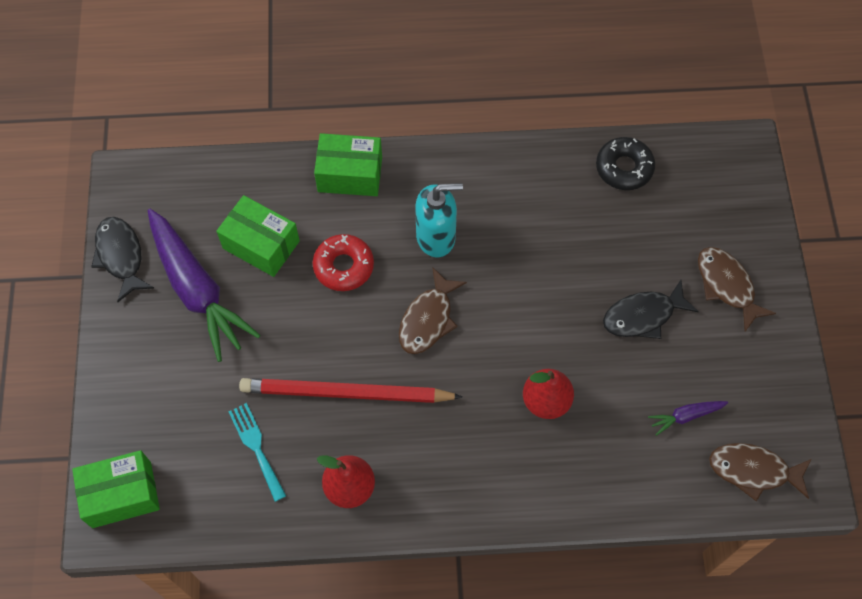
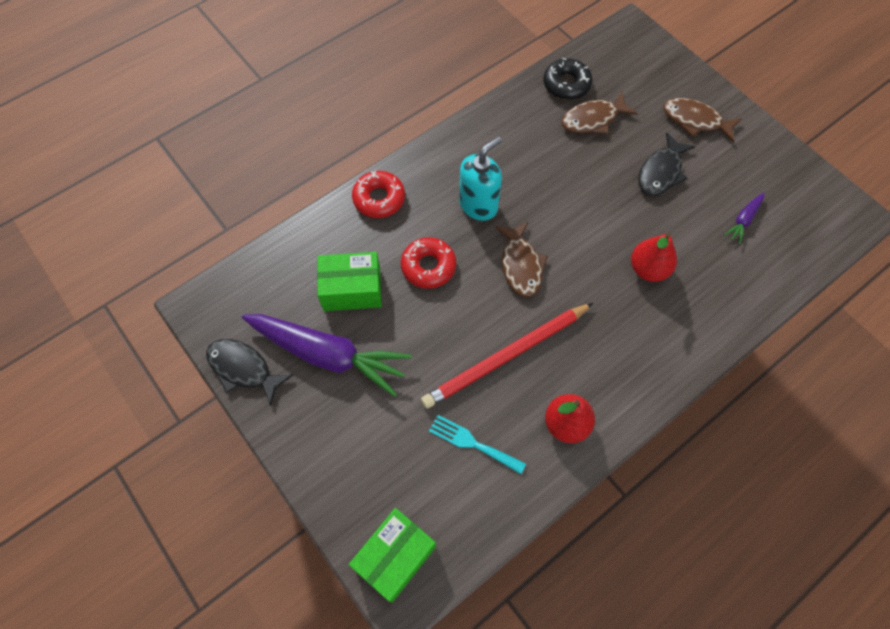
camera: 35 degrees left, 0 degrees up
(350, 174) = (379, 199): green box -> red donut
(753, 470) = (814, 228): brown fish -> brown fish (593, 119)

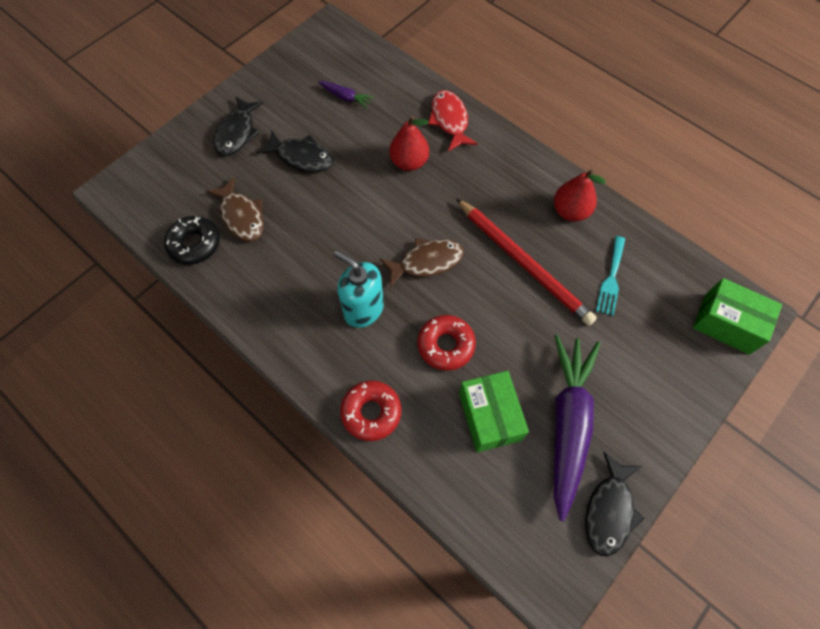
camera: 100 degrees left, 0 degrees up
(695, 121) = (237, 133): brown fish -> black fish
(707, 321) = (449, 120): none -> red fish

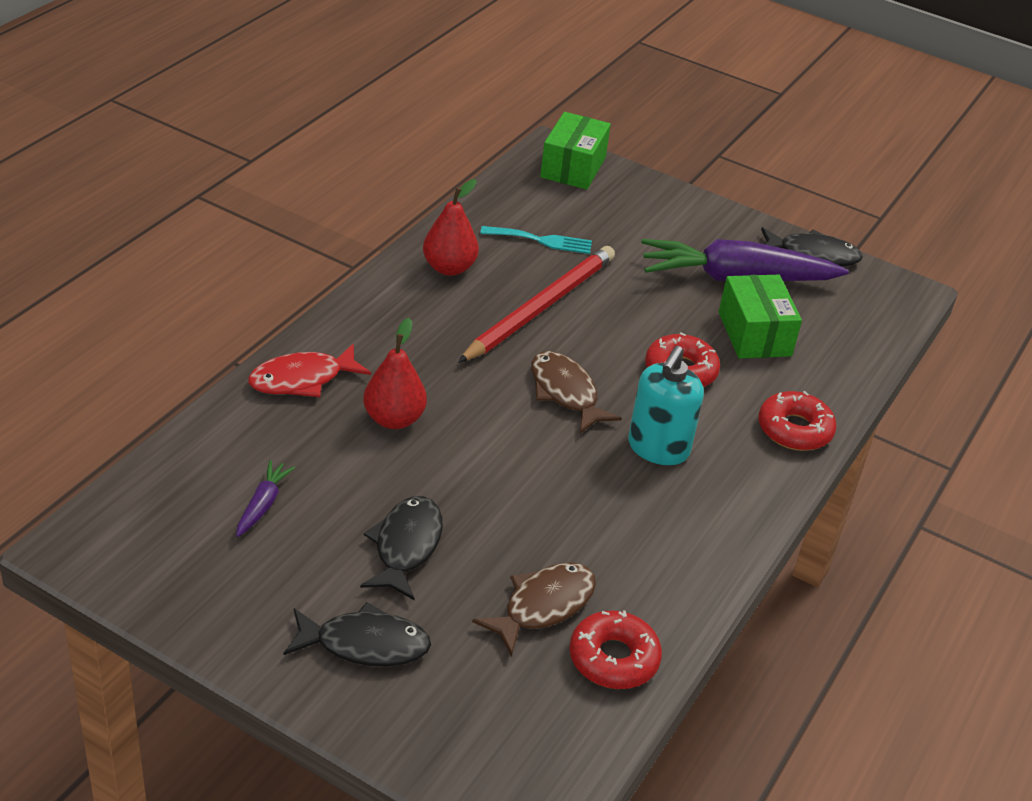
camera: 105 degrees left, 25 degrees down
(194, 244) = (613, 658): black donut -> red donut
(489, 416) = (754, 334): green box -> green box turned 75 degrees counterclockwise

